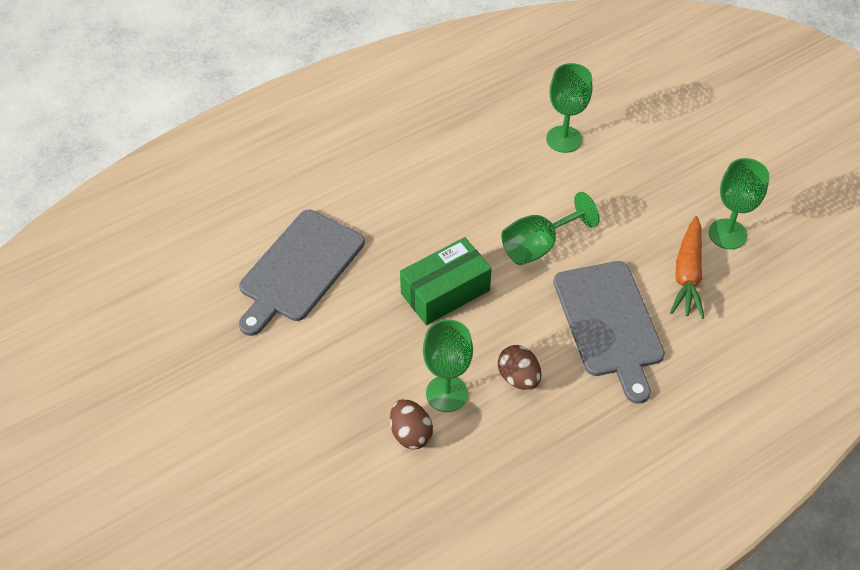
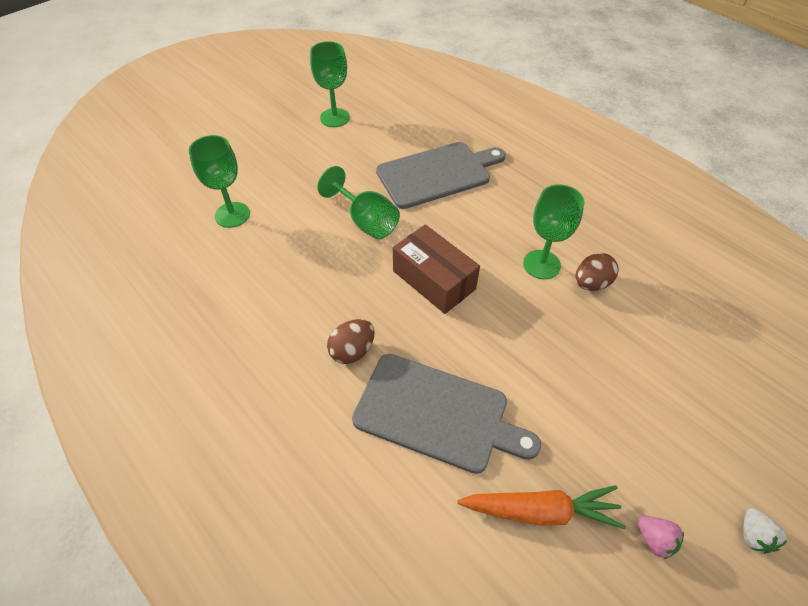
camera: 100 degrees left, 0 degrees up
(124, 465) = (753, 535): none -> white strawberry
(148, 392) = (654, 539): none -> pink strawberry
(445, 292) = (434, 280): green box -> brown box
(518, 378) = (508, 221): brown egg -> brown egg (352, 351)
(687, 274) = (379, 136): orange carrot -> orange carrot (540, 511)

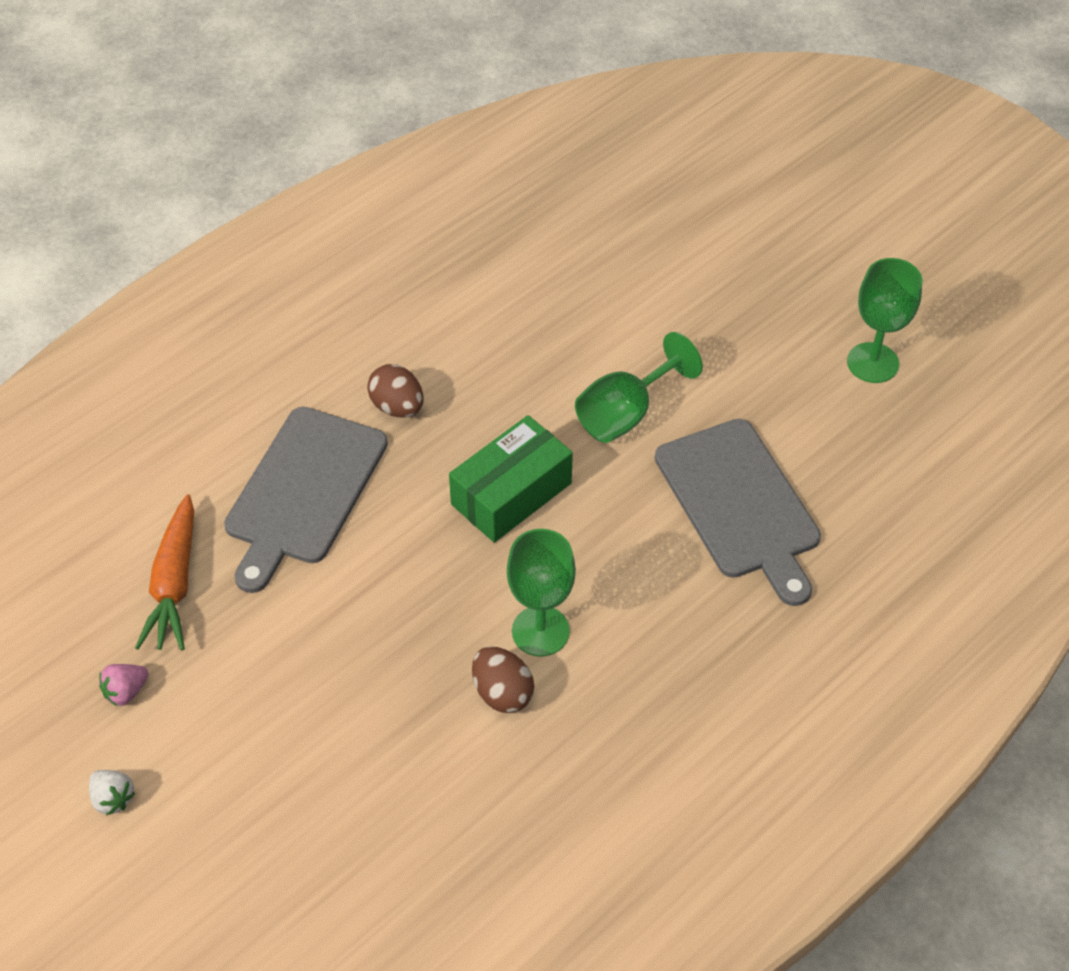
camera: 90 degrees right, 0 degrees up
(232, 215) = (631, 264): green goblet -> none
(434, 280) = (511, 494): brown box -> green box
(753, 535) = (113, 798): white strawberry -> white strawberry turned 135 degrees counterclockwise

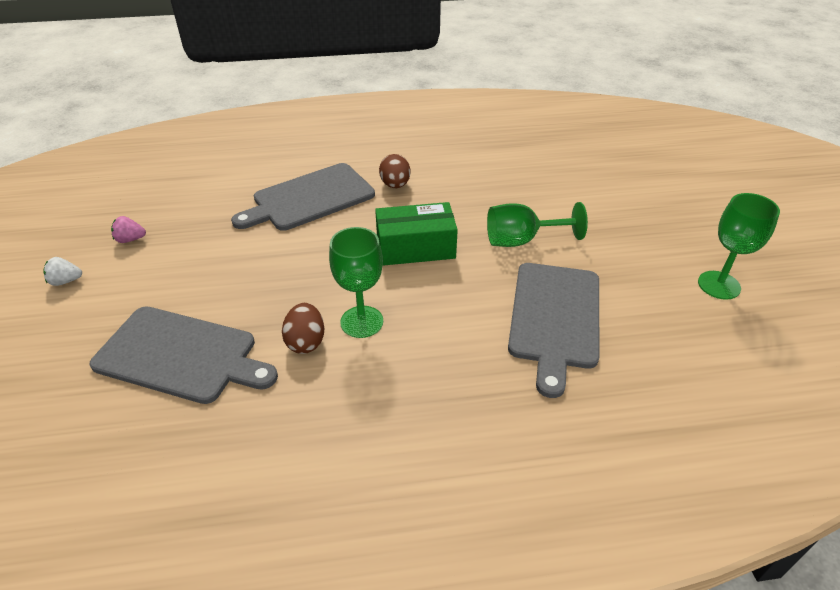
camera: 35 degrees right, 10 degrees down
(113, 798) = (66, 281): white strawberry -> white strawberry turned 90 degrees clockwise
(174, 584) = (206, 207): orange carrot -> none
(378, 795) = (181, 355): none -> grey cutting board

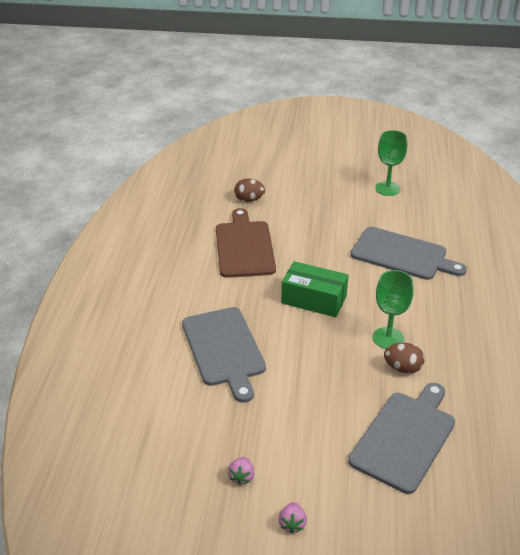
camera: 75 degrees left, 5 degrees down
(66, 281) = (292, 524): white strawberry -> pink strawberry
(395, 185) = (226, 296): brown egg -> brown egg (249, 200)
(415, 248) = (314, 299): green box -> green box turned 75 degrees counterclockwise
(491, 182) = (244, 247): none -> brown cutting board
(522, 240) = (322, 249): green goblet -> none

